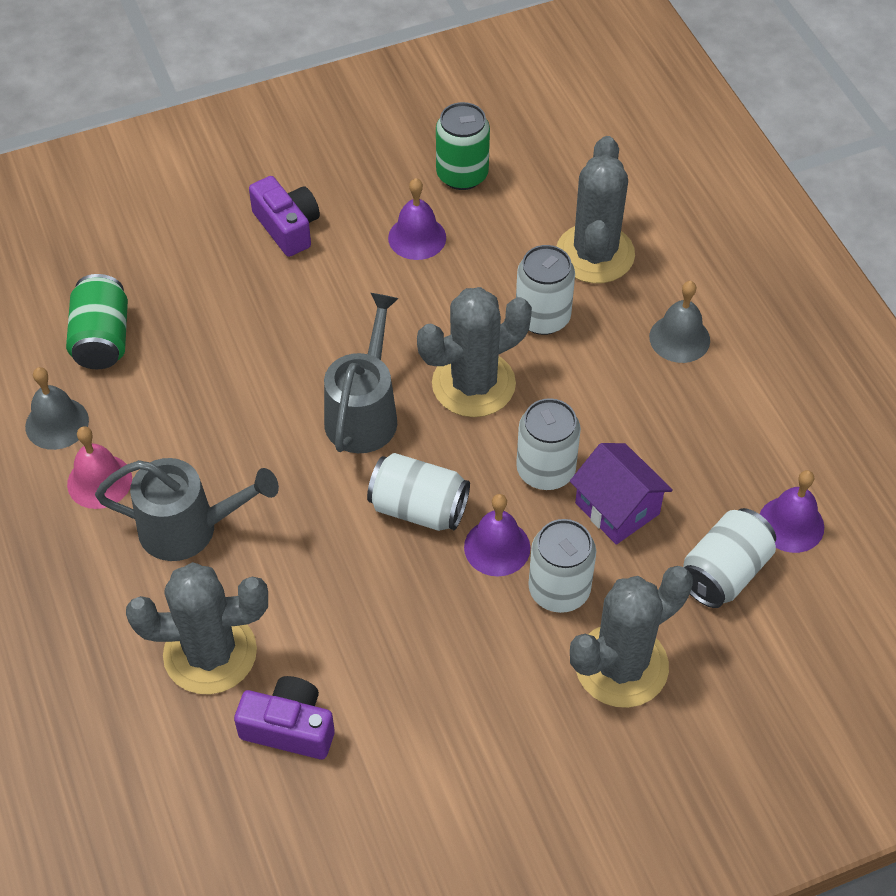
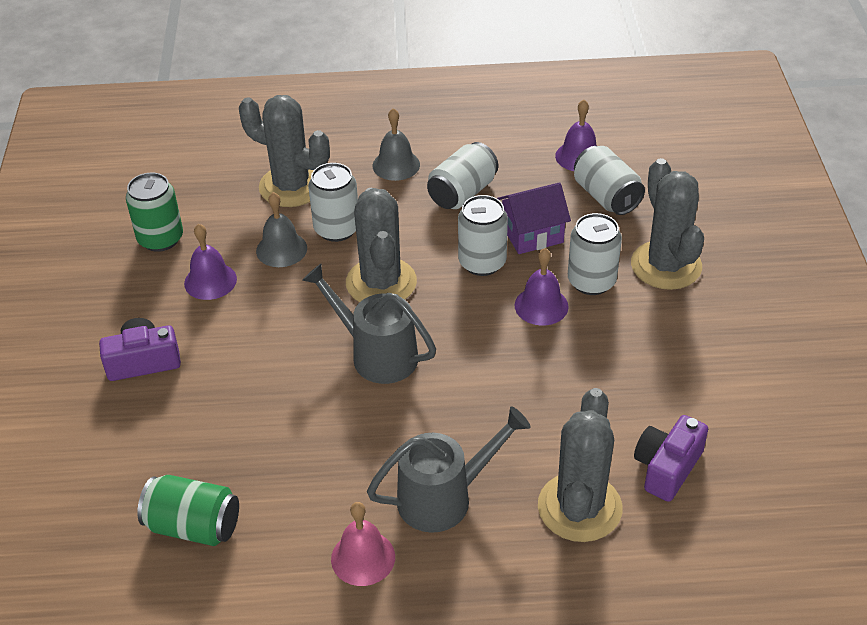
camera: 70 degrees left, 10 degrees down
(57, 423) = (277, 581): grey bell -> grey bell (281, 249)
(190, 528) = (445, 497): grey watering can -> grey watering can turned 45 degrees clockwise
(418, 508) = (486, 342): white can -> white can (462, 193)

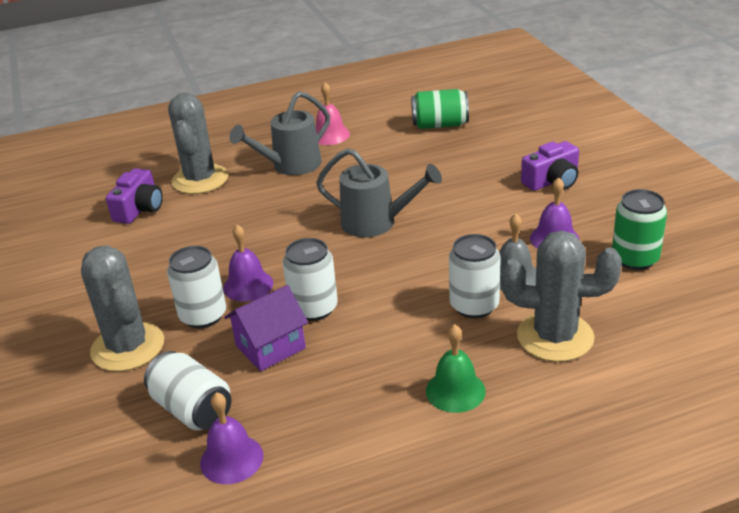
camera: 165 degrees right, 10 degrees down
(381, 282) = (401, 271): grey cactus -> none
(396, 165) = (455, 391): grey bell -> green bell
(462, 193) = (361, 374): white can -> none

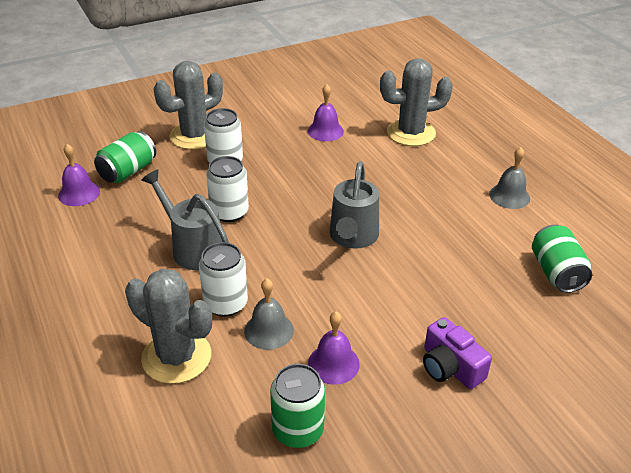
camera: 80 degrees right, 5 degrees up
(139, 209) = (362, 112): purple camera -> none
(192, 409) = (128, 171): white can -> green can
(248, 285) = (260, 177): purple bell -> purple bell (325, 131)
(270, 347) = (186, 196): purple house -> none
(290, 166) = (443, 178): grey watering can -> grey watering can (192, 248)
(330, 135) = (509, 196): pink bell -> grey bell
(455, 391) = (120, 294): green bell -> none
(555, 337) = (176, 357): grey cactus -> grey cactus turned 60 degrees counterclockwise

